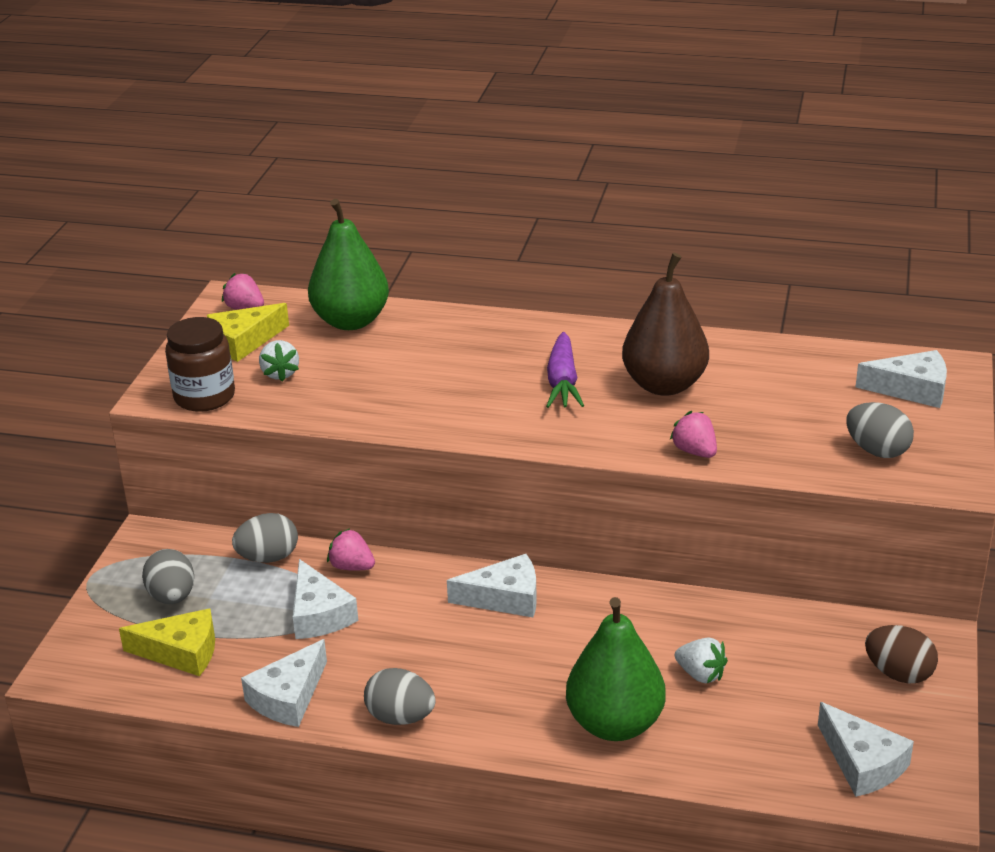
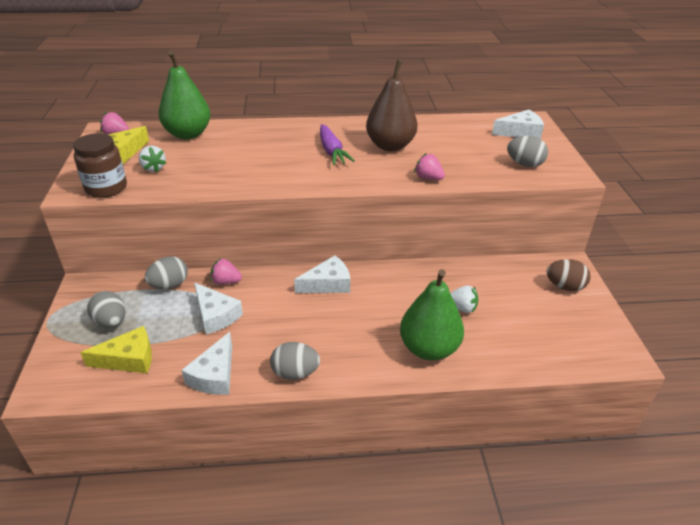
camera: 20 degrees left, 5 degrees up
(862, 763) = (577, 342): white cheese -> none

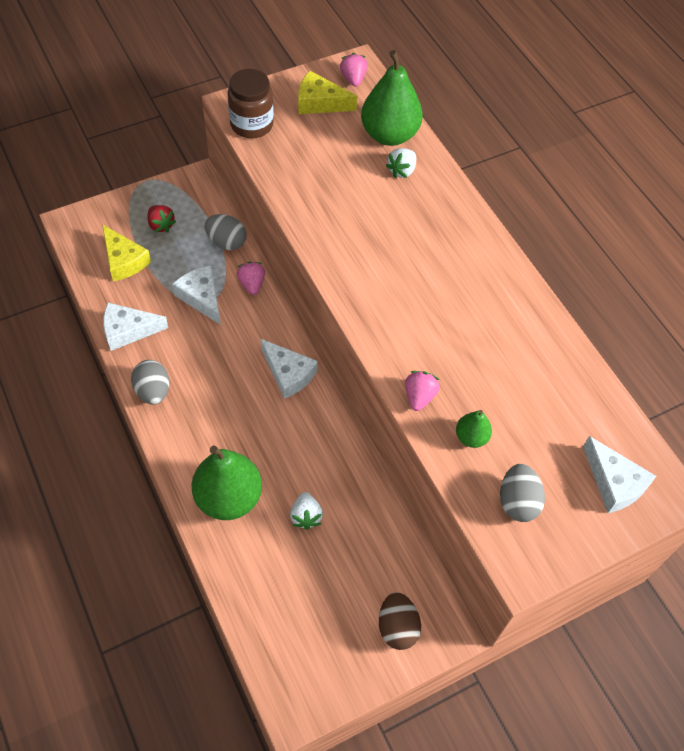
camera: 65 degrees right, 20 degrees up
(111, 322) = (161, 225): grey egg -> red strawberry
(153, 168) = (305, 141): white strawberry -> white strawberry (402, 171)
(216, 315) = (201, 297): white cheese -> white cheese turned 120 degrees clockwise
(332, 151) = (428, 280): purple carrot -> none
(390, 146) = (477, 335): brown pear -> none
(470, 167) = (471, 437): none -> green pear

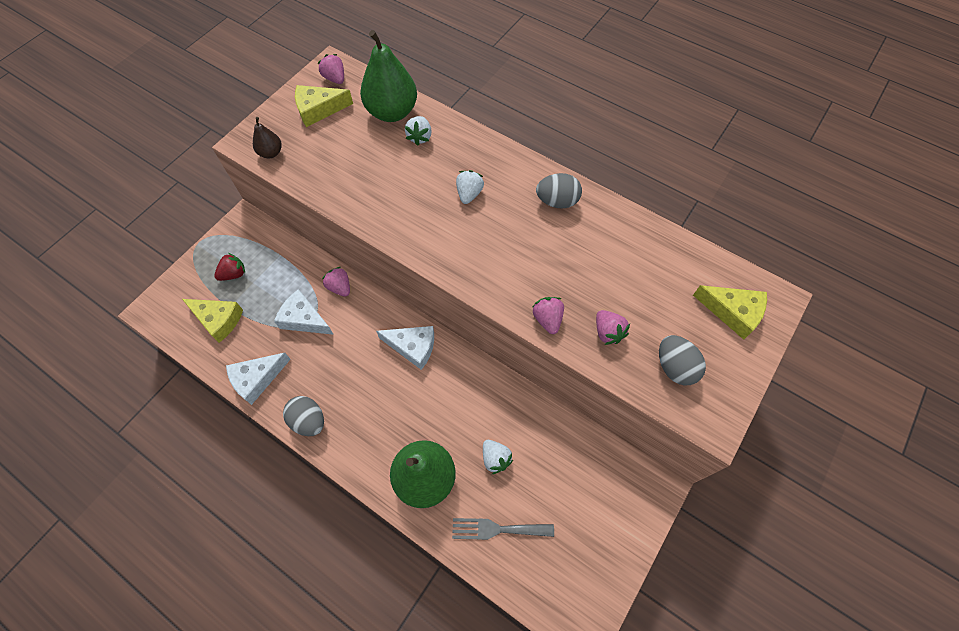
camera: 25 degrees left, 5 degrees up
(161, 225) = (234, 274): red strawberry -> red strawberry turned 60 degrees counterclockwise
(226, 242) = (298, 262): grey egg -> grey egg (557, 201)
(252, 124) = (271, 153): brown jar -> brown pear
(268, 579) = (497, 529): none -> grey fork
(397, 627) = (618, 510): brown egg -> none
(416, 246) = (469, 194): none -> white strawberry
(471, 437) = (607, 332): green pear -> pink strawberry
(614, 483) = (732, 312): white cheese -> yellow cheese

